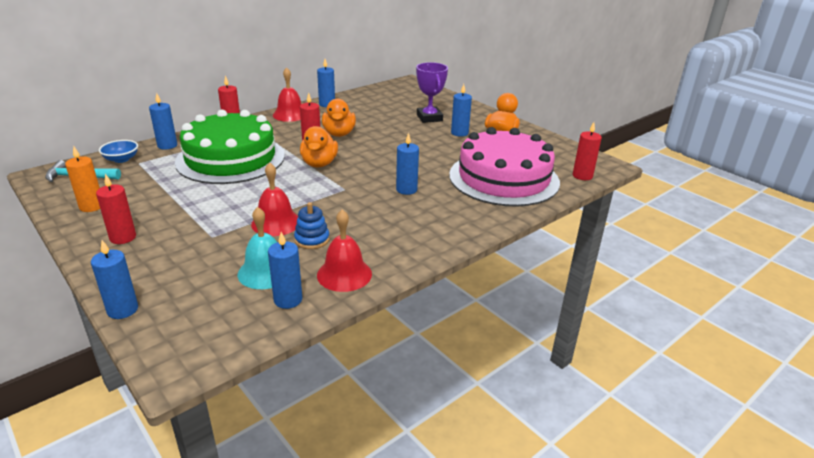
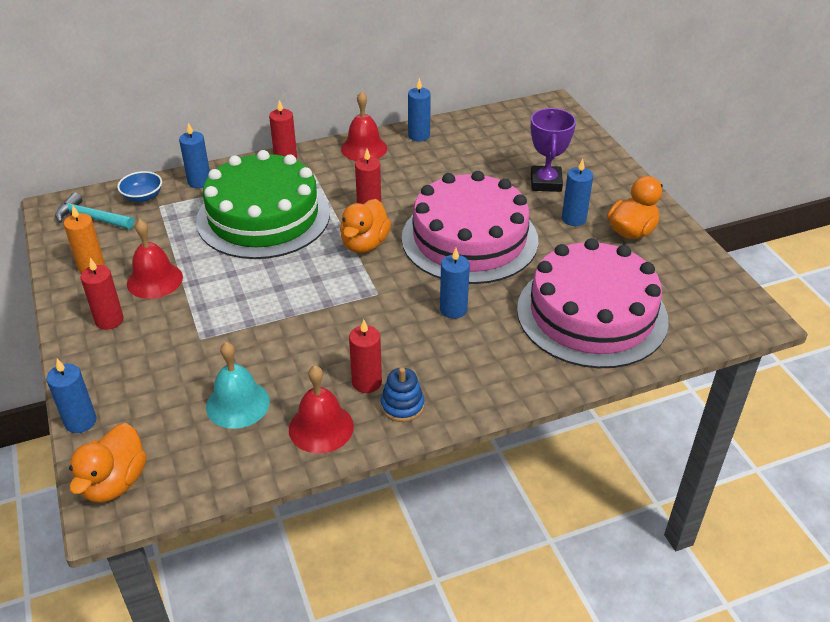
camera: 20 degrees right, 10 degrees up
(276, 222) = (276, 332): red bell -> red bell (154, 280)
(288, 300) = (246, 449): blue candle -> none
(312, 239) = (306, 367): blue stacking toy -> blue stacking toy (402, 406)
(339, 134) = (411, 194): orange duck -> orange duck (115, 482)
(395, 151) = (469, 239): none -> pink cake
(582, 176) = (706, 330): red candle -> red candle (367, 382)

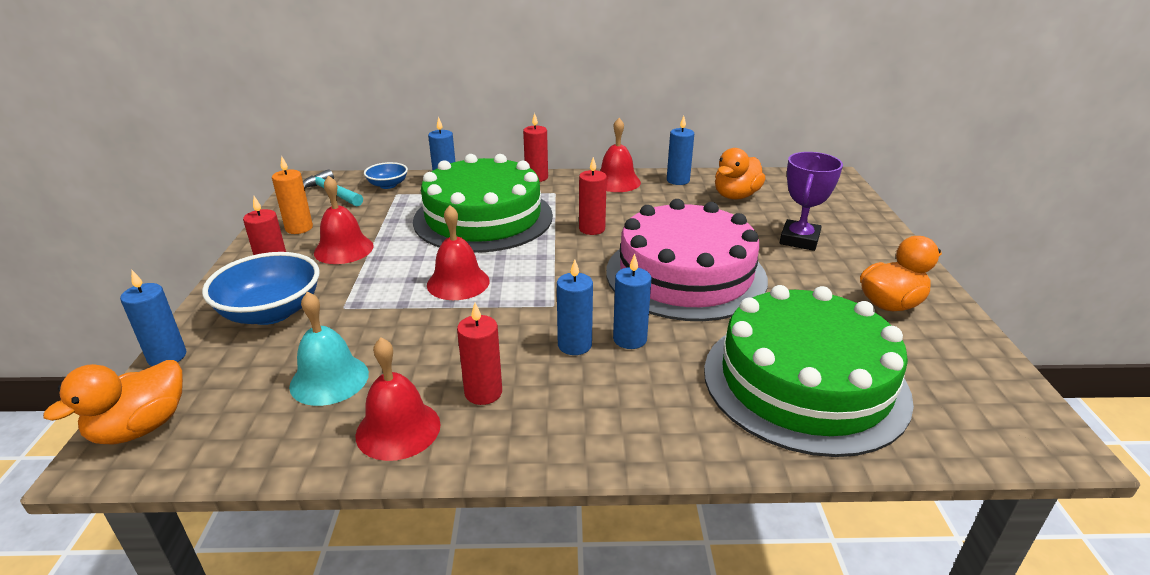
camera: 20 degrees right, 10 degrees down
(138, 358) = (271, 312): none -> blue bowl
(284, 291) = (458, 283): none -> red bell
(365, 244) = (568, 258): orange duck -> orange duck (736, 196)
(402, 406) = (508, 430): blue stacking toy -> none
(573, 219) = (819, 278): blue candle -> blue candle (574, 345)
(591, 314) = (804, 382): pink cake -> green cake

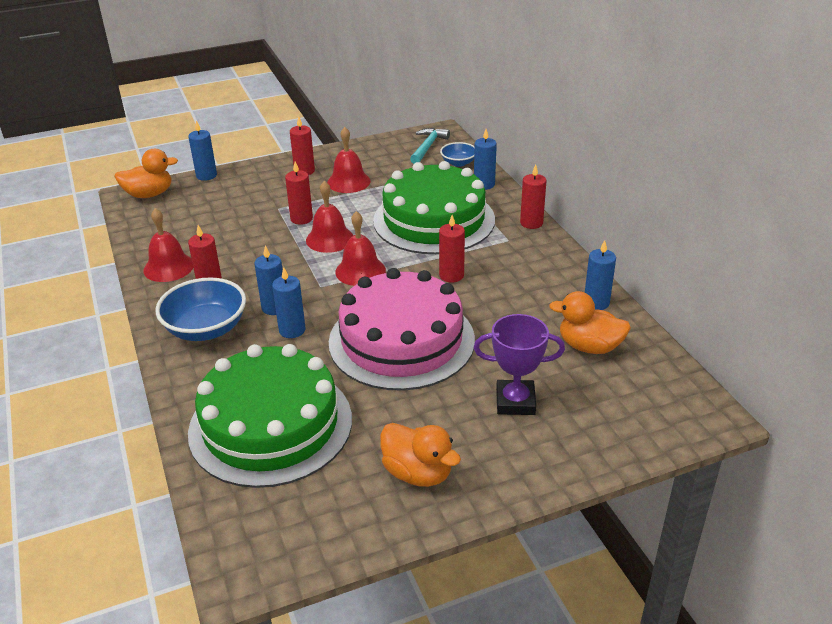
camera: 70 degrees right, 5 degrees up
(141, 428) = (149, 194): orange duck -> orange duck turned 150 degrees clockwise
(271, 312) = (261, 187): blue bowl -> blue bowl (206, 329)
(299, 228) = (366, 156): orange candle -> none
(329, 379) = (204, 230): turquoise bell -> none
(391, 294) = (301, 219): none -> red candle
(616, 182) = (560, 267): red bell -> red bell (360, 271)

